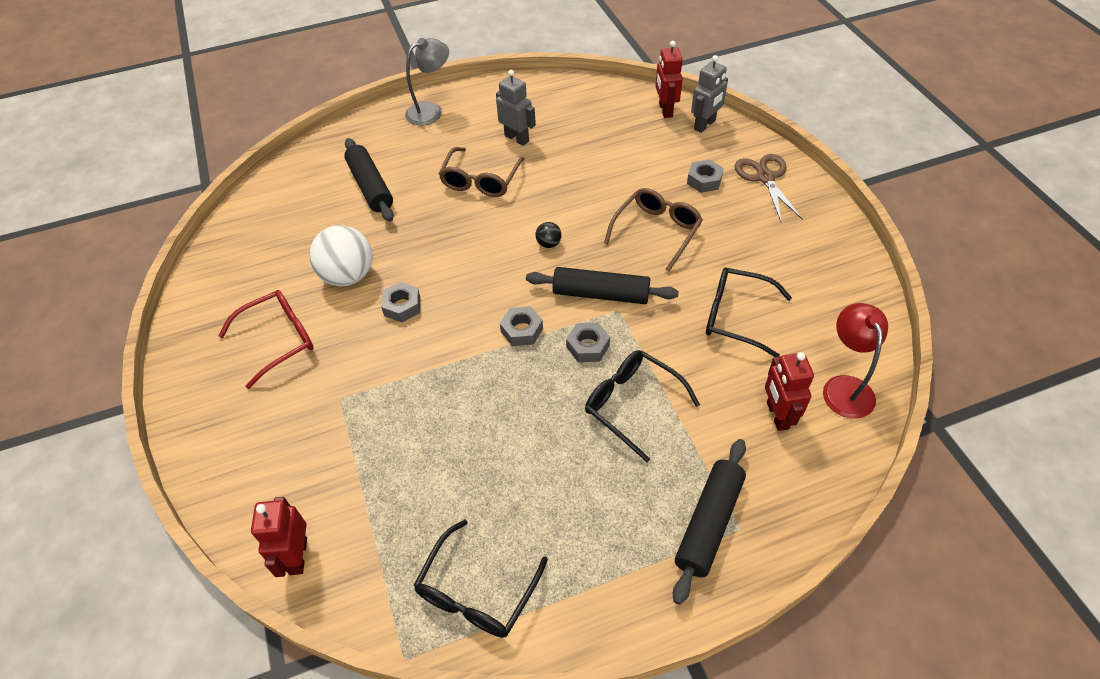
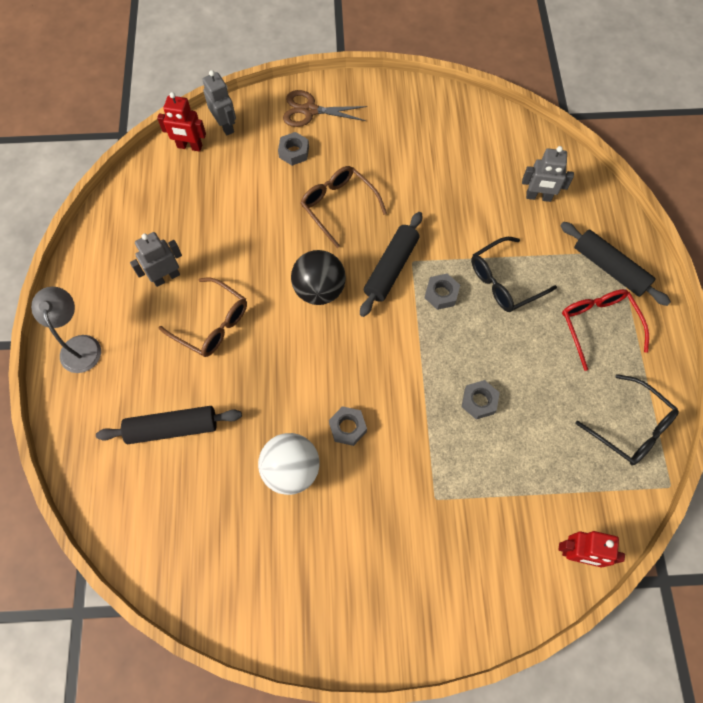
camera: 75 degrees left, 15 degrees up
(278, 340) = (349, 547): red glasses -> red glasses (598, 325)
(522, 330) = (409, 337): grey nut -> grey nut (479, 401)
(548, 244) = (319, 290): black ball -> black ball, size x2.24
(736, 316) = (446, 186): black glasses -> none
(777, 415) = (538, 197): red robot -> grey robot
(845, 387) = (527, 149): red lamp -> none

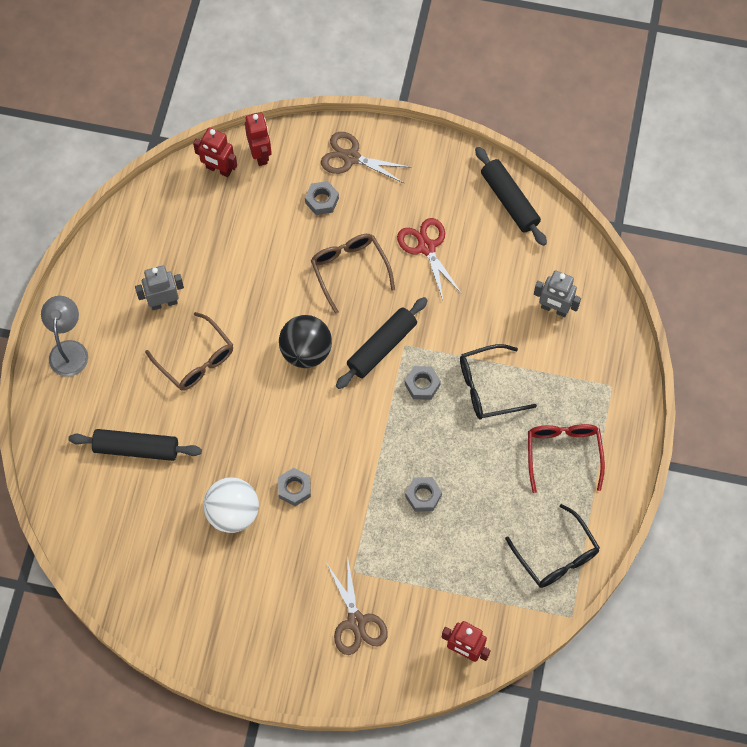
camera: 15 degrees right, 0 degrees up
(225, 125) = (260, 154): grey robot -> red robot
(403, 170) = (426, 247): none -> red scissors
(455, 553) = (356, 622): none -> brown scissors
(610, 268) = (597, 400): black rolling pin -> black rolling pin (509, 201)

